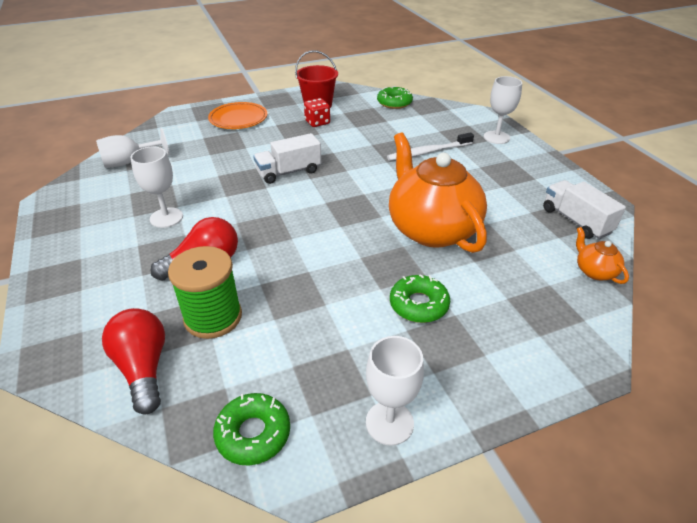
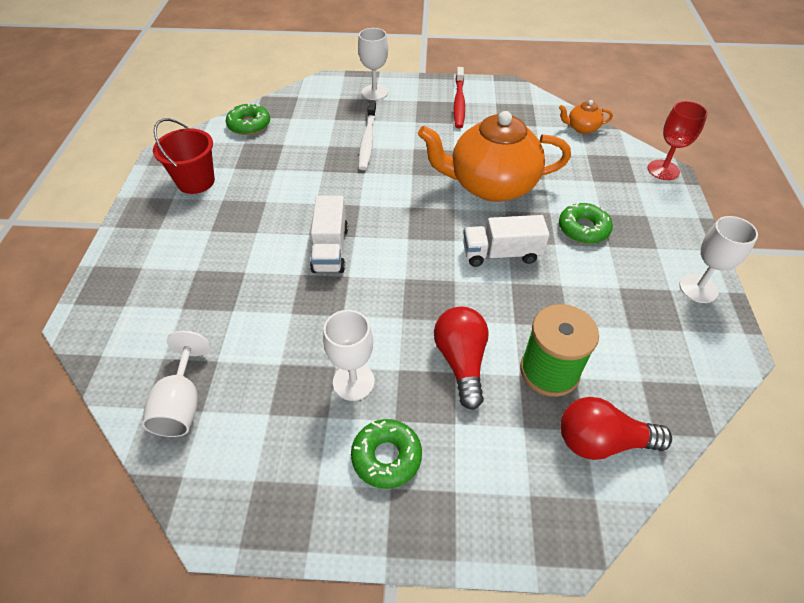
camera: 65 degrees left, 10 degrees up
(238, 119) = (162, 261): orange plate -> none
(253, 433) = (694, 372): green donut -> green donut (386, 457)
(317, 122) = (238, 195): red dice -> none
(537, 182) = (459, 103): none -> red toothbrush
(576, 221) = (521, 109): white truck -> white truck (501, 254)
(590, 358) = (663, 170): none -> red goblet

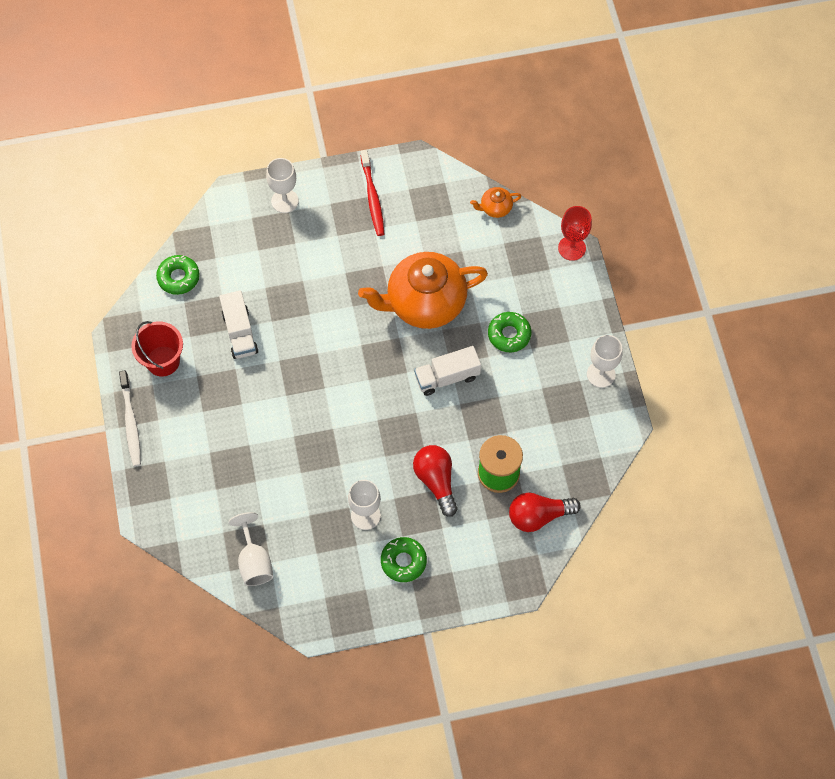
camera: 15 degrees left, 15 degrees up
(330, 249) = (309, 406): white truck -> white truck (240, 333)
(367, 140) = (299, 272): white toothbrush -> white toothbrush (131, 422)

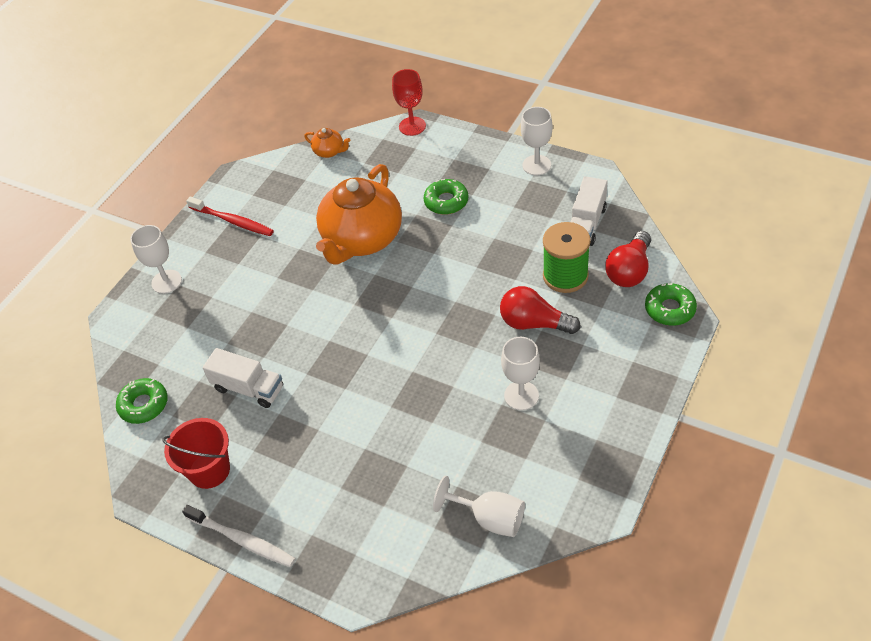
camera: 45 degrees left, 15 degrees down
(403, 561) = (592, 392): green donut -> green donut (669, 309)
(447, 377) = (444, 262): white truck -> white truck (586, 224)
(495, 208) = (329, 151): orange teapot -> orange teapot turned 90 degrees counterclockwise

